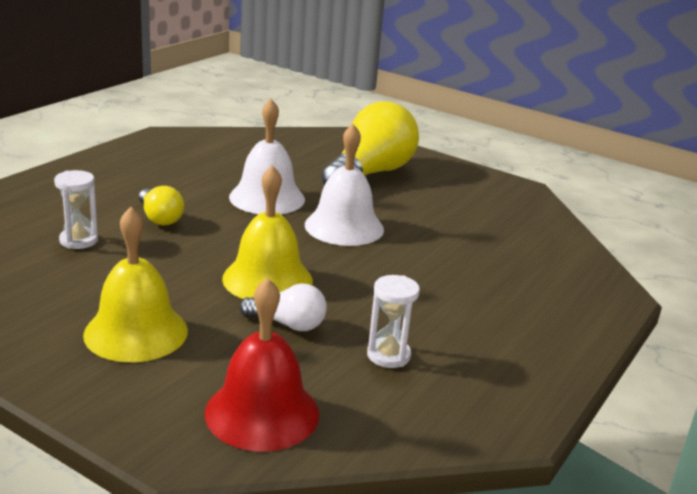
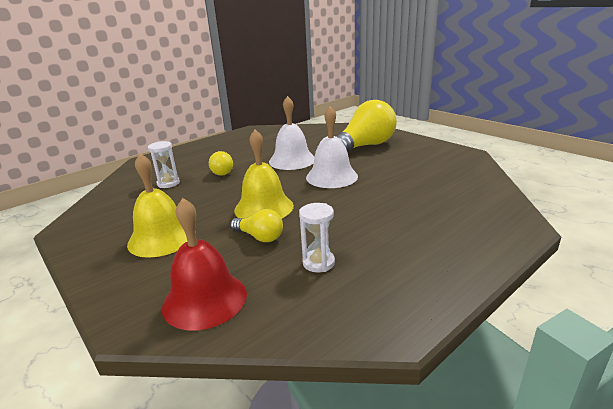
camera: 20 degrees right, 0 degrees up
(287, 324) = (260, 237): white light bulb -> yellow light bulb

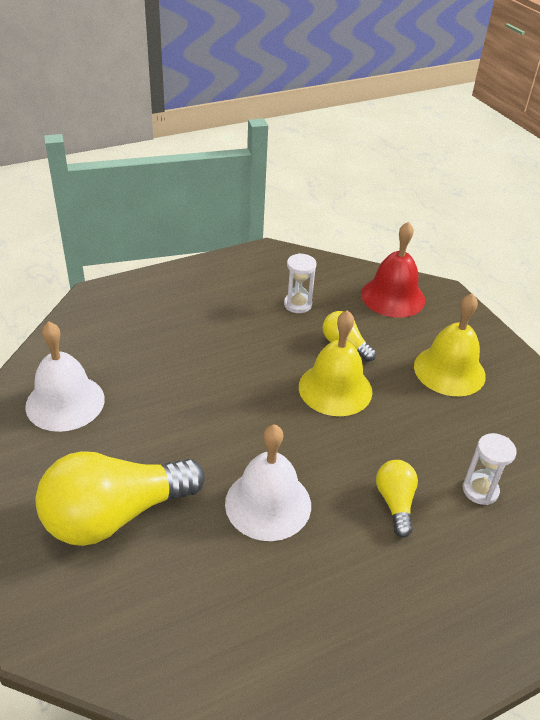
camera: 170 degrees left, 15 degrees up
(331, 176) = (225, 430): white bell -> white bell (65, 402)

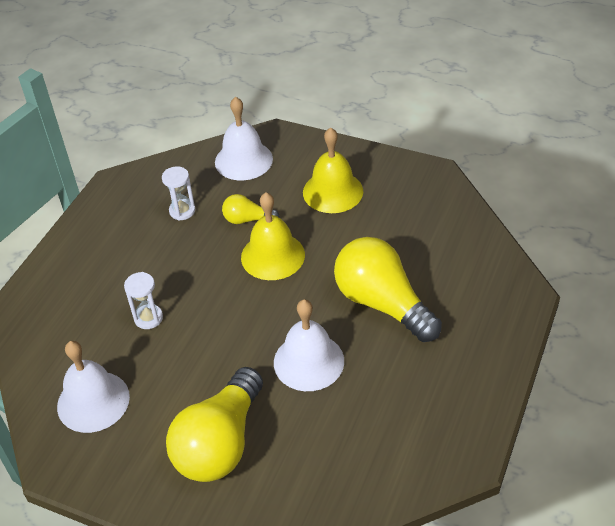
camera: 35 degrees left, 5 degrees up
(393, 297) = (243, 160): red bell -> white bell
(395, 503) = (382, 303): yellow light bulb -> yellow light bulb, size x2.06
(480, 490) = (422, 259): white hourglass -> white hourglass (148, 318)

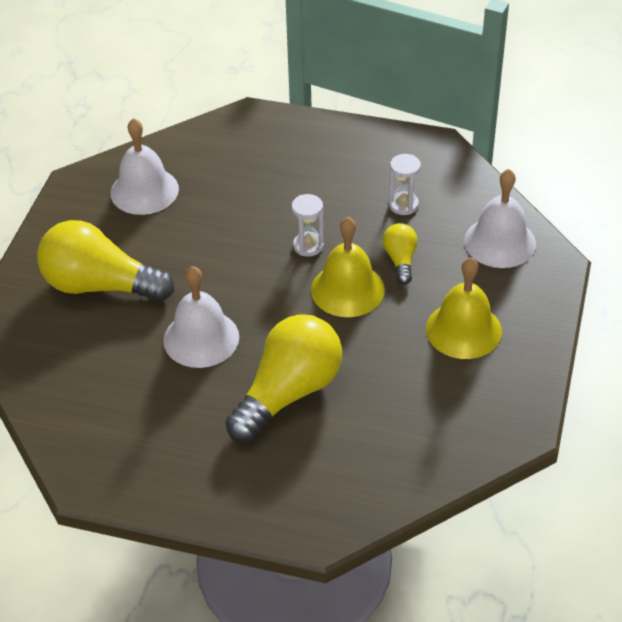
camera: 80 degrees right, 0 degrees up
(148, 318) = (247, 208): white hourglass -> white hourglass (308, 246)

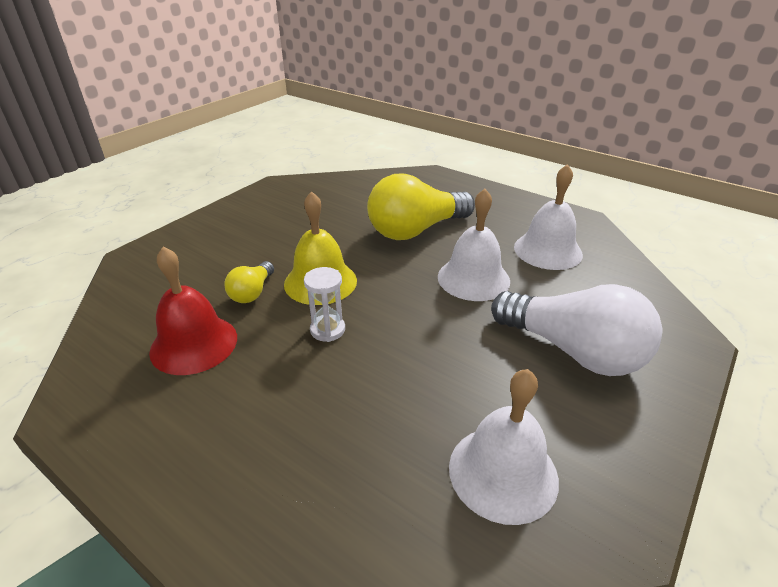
camera: 160 degrees left, 10 degrees down
(100, 285) = (573, 351): yellow light bulb -> white light bulb
(403, 205) = (194, 344): white hourglass -> red bell
(463, 330) = (256, 234): yellow bell -> none
(500, 242) = (151, 283): white bell -> white bell (548, 250)

